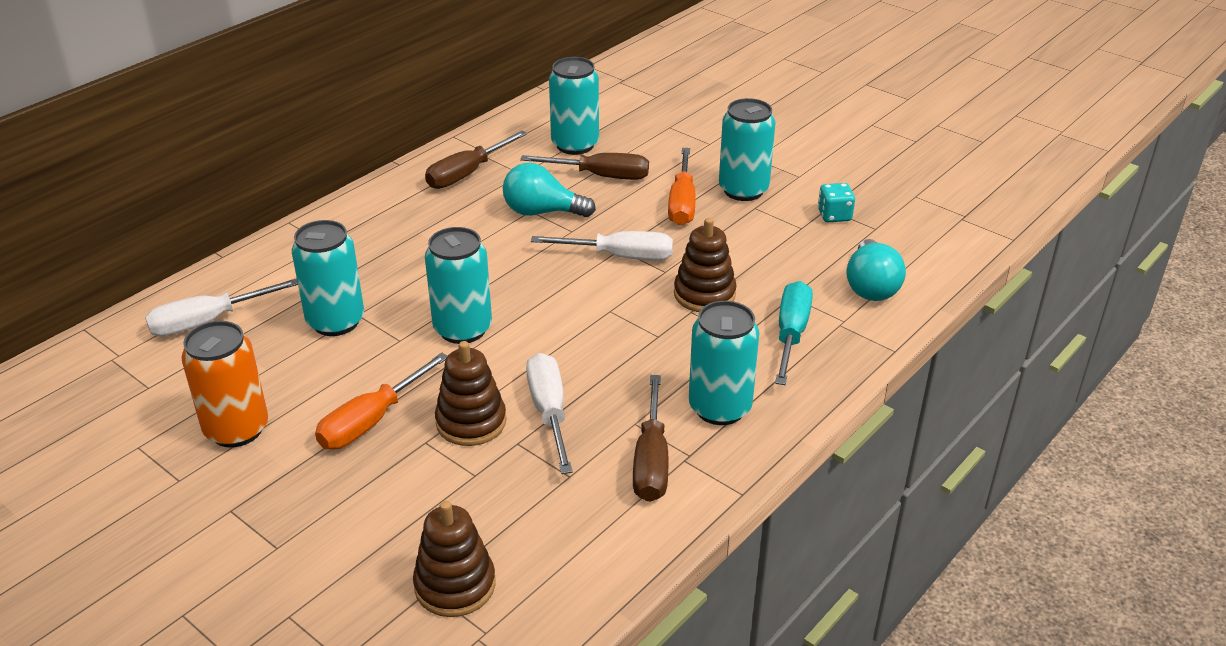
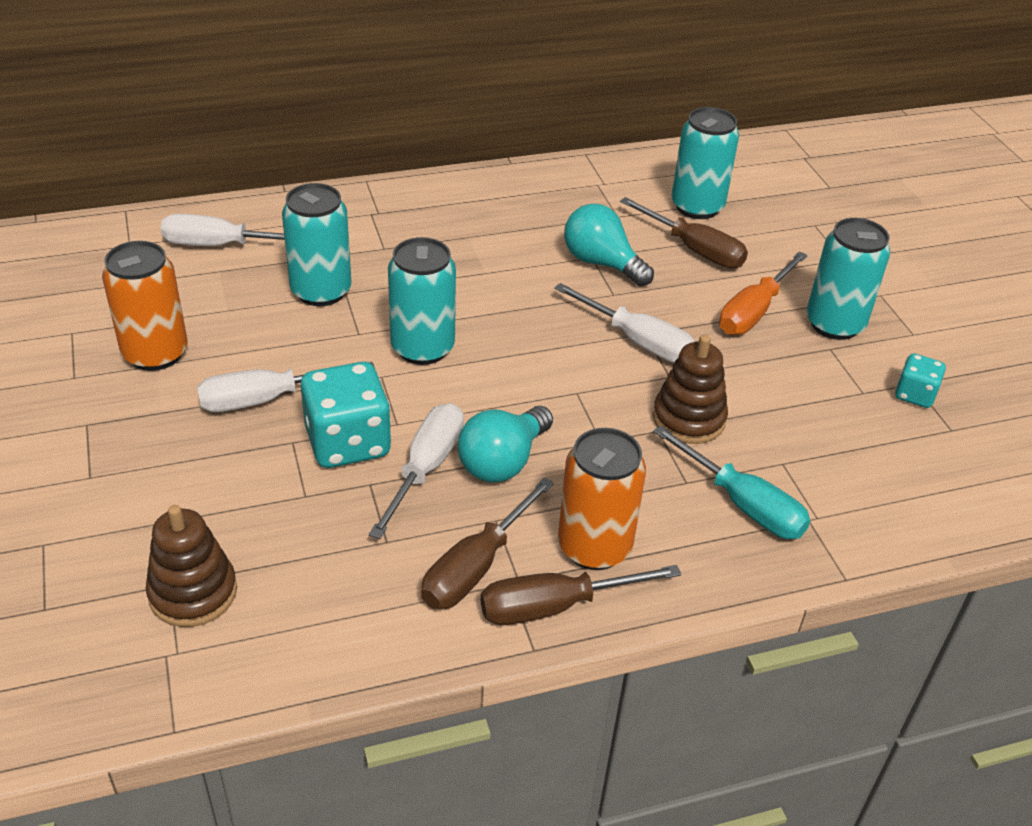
camera: 30 degrees right, 5 degrees up
(371, 421) = (266, 399): orange screwdriver -> white screwdriver
(467, 174) = (564, 196): brown screwdriver -> brown screwdriver (555, 606)
(471, 422) = (348, 443): brown stacking toy -> turquoise dice
(720, 408) = (594, 547): turquoise can -> orange can
(791, 334) = (743, 504): turquoise screwdriver -> turquoise screwdriver turned 90 degrees clockwise
(871, 287) = (884, 493): turquoise light bulb -> turquoise light bulb (503, 461)

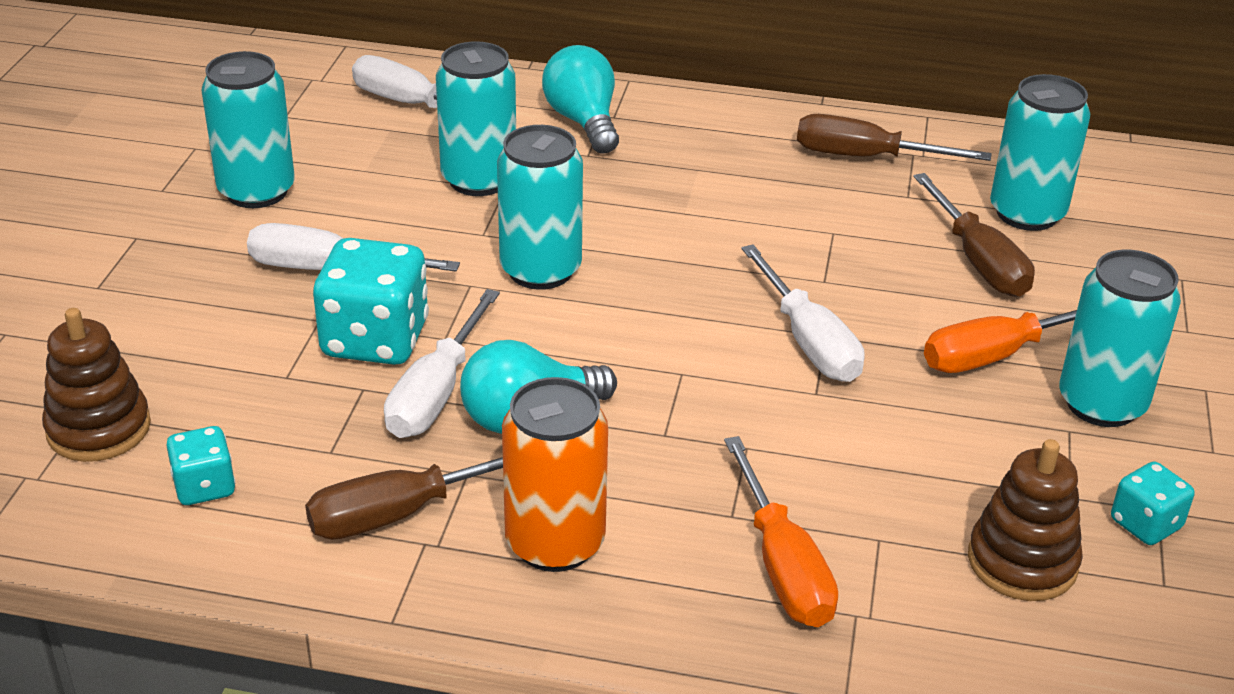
camera: 30 degrees right, 5 degrees down
(155, 354) = (256, 191): orange can -> turquoise can
(316, 605) = (204, 487): none -> turquoise dice
(426, 468) = (436, 393): white screwdriver -> white screwdriver turned 150 degrees clockwise
(555, 606) = (454, 587): brown screwdriver -> brown screwdriver (865, 157)
(601, 263) = (839, 242): turquoise light bulb -> turquoise light bulb (583, 122)
(688, 419) = (797, 447): brown stacking toy -> brown stacking toy (1022, 562)
(743, 504) = (783, 566): turquoise screwdriver -> orange screwdriver

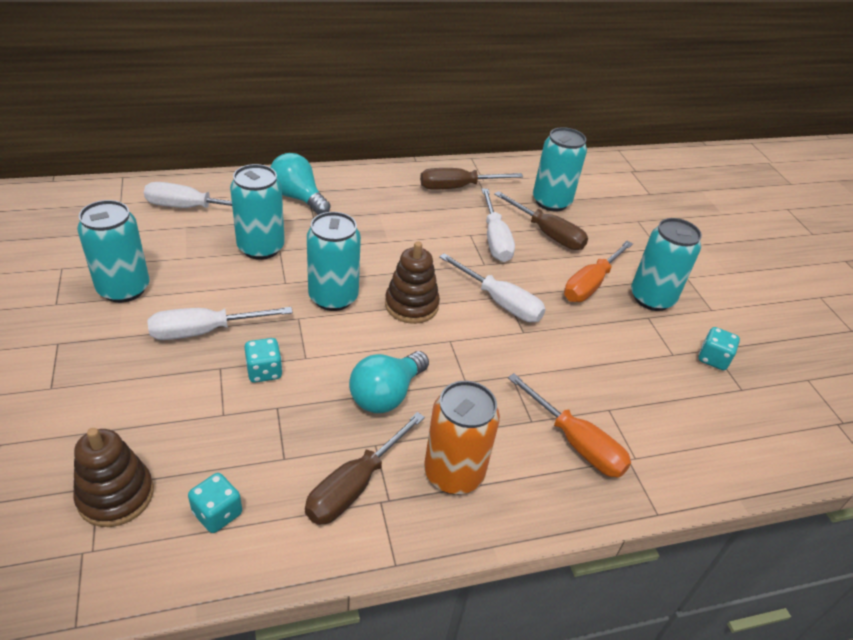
camera: 30 degrees left, 5 degrees up
(375, 340) = (264, 371): turquoise dice -> turquoise dice, size x0.54
(436, 393) = (324, 396): white screwdriver -> white screwdriver (495, 239)
(1022, 562) = (678, 399): brown stacking toy -> brown stacking toy (411, 305)

